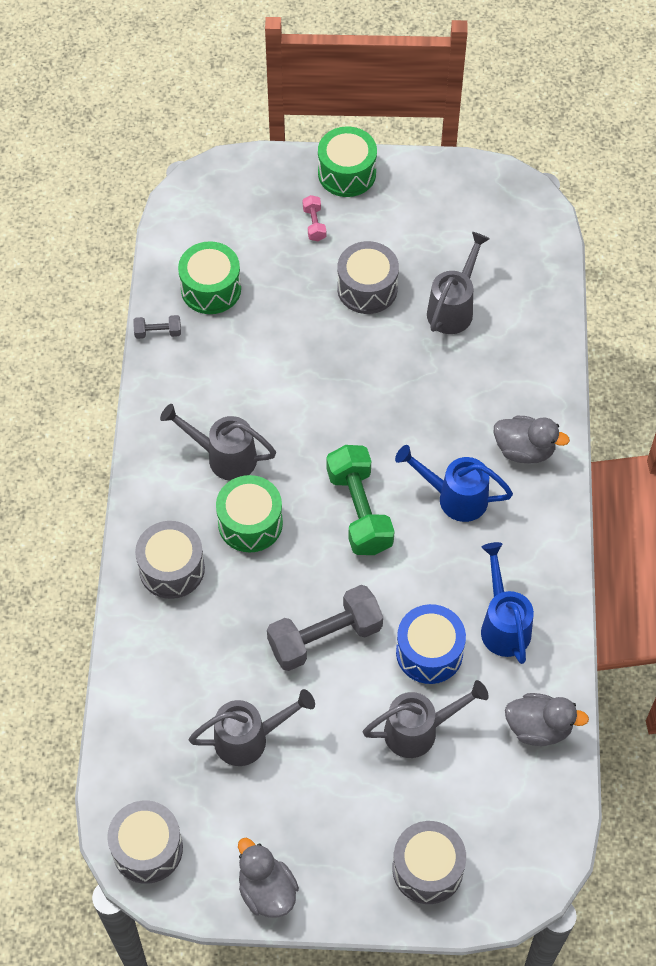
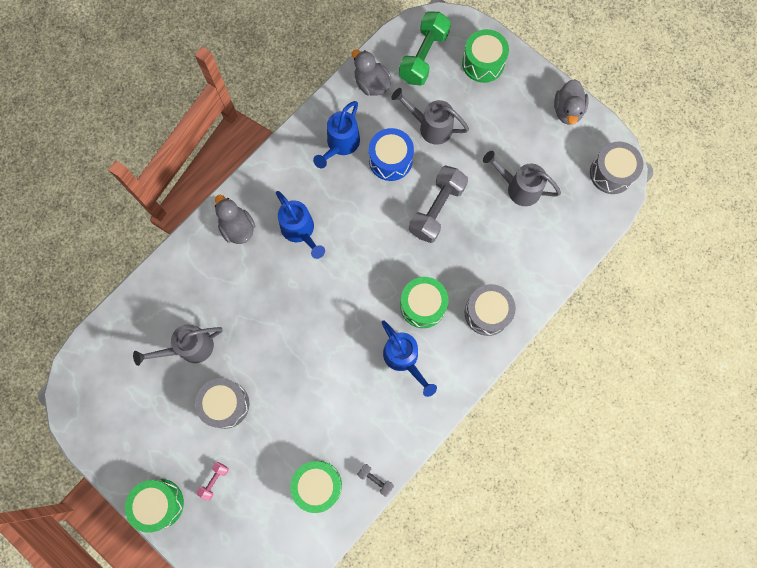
camera: 140 degrees left, 15 degrees up
(224, 457) = (404, 359): grey watering can -> blue watering can
(325, 637) = (437, 209): grey dumbbell -> grey dumbbell turned 75 degrees counterclockwise
(359, 510) = (357, 265): green dumbbell -> green dumbbell (423, 56)
(427, 869) = (483, 63): grey drum -> green drum

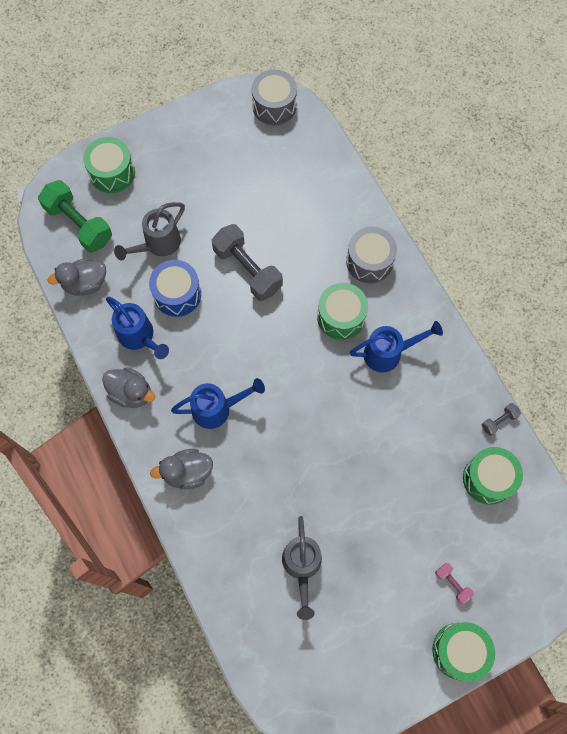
camera: 70 degrees left, 5 degrees down
(225, 404) = (376, 546): grey drum -> none
(518, 188) = (256, 189): grey watering can -> none
(567, 110) = (196, 118): grey duck -> grey duck (131, 393)

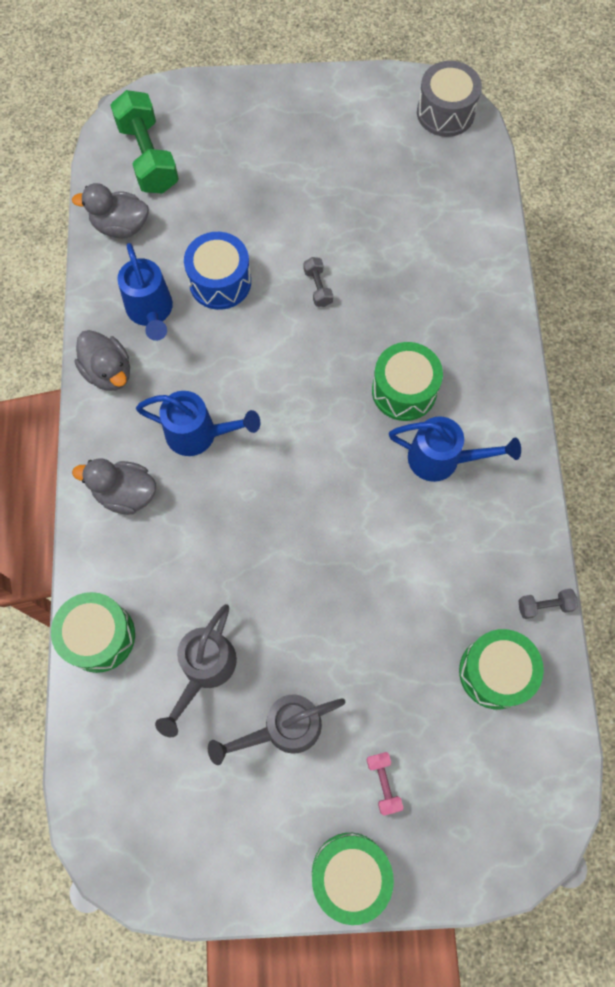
camera: 25 degrees right, 0 degrees up
(112, 173) = (215, 115): green drum -> green drum (99, 636)
(158, 244) = (227, 216): grey watering can -> grey watering can (284, 728)
(247, 269) = (318, 287): grey dumbbell -> grey dumbbell, size x0.46
(369, 261) = (472, 339): grey drum -> none

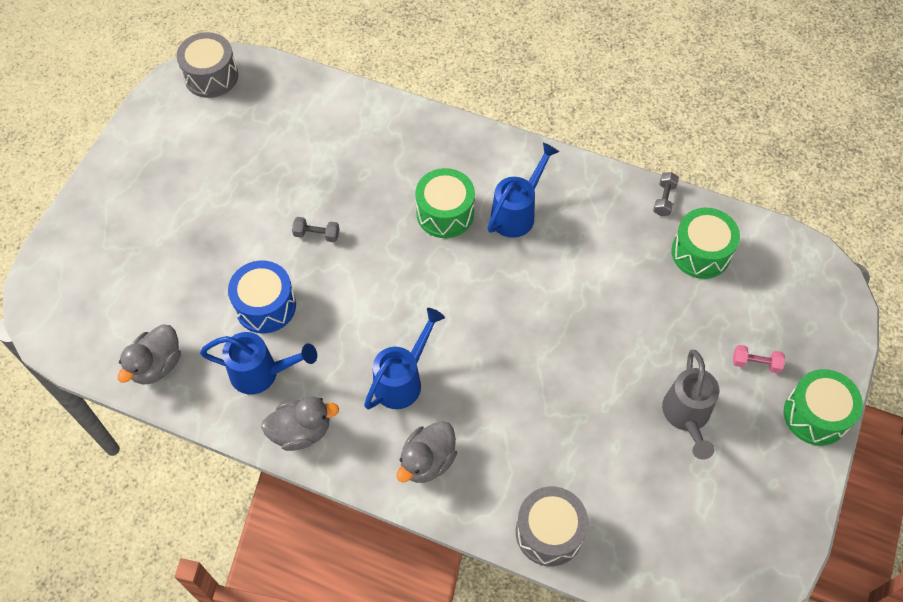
camera: 65 degrees left, 10 degrees down
(99, 636) = (549, 532): green drum -> grey drum
(148, 157) = (98, 314): green dumbbell -> none
(205, 669) = (614, 457): grey watering can -> none

